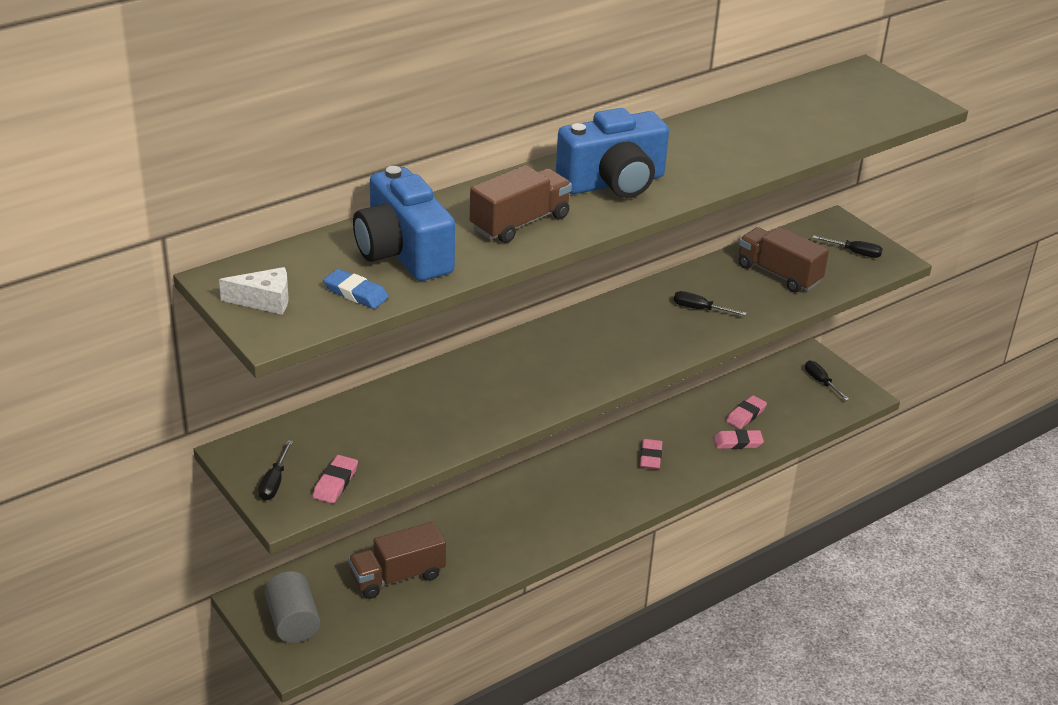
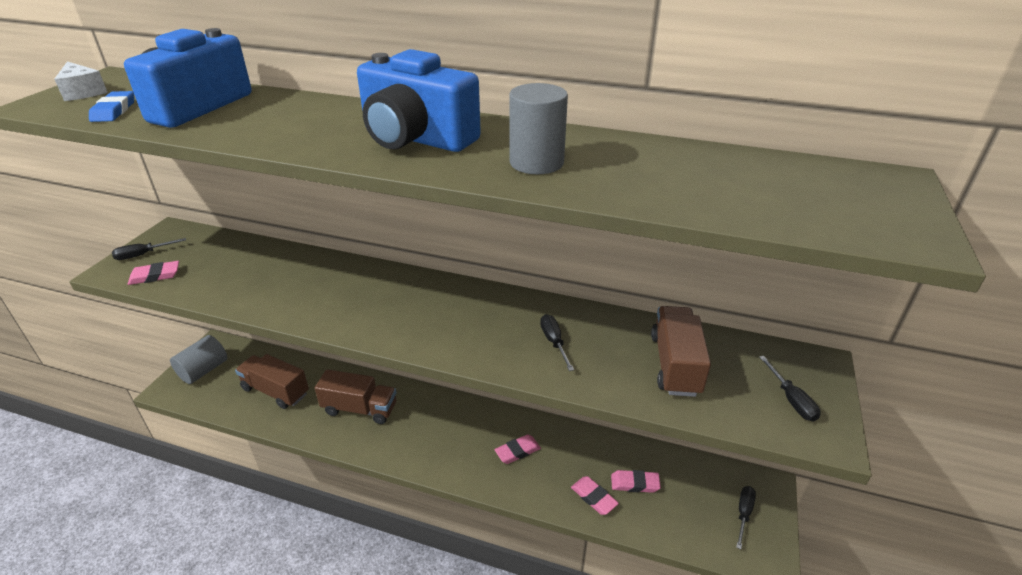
camera: 55 degrees right, 0 degrees up
(520, 223) = (291, 127): brown truck -> brown truck (360, 409)
(712, 158) = (536, 163): none -> grey cylinder

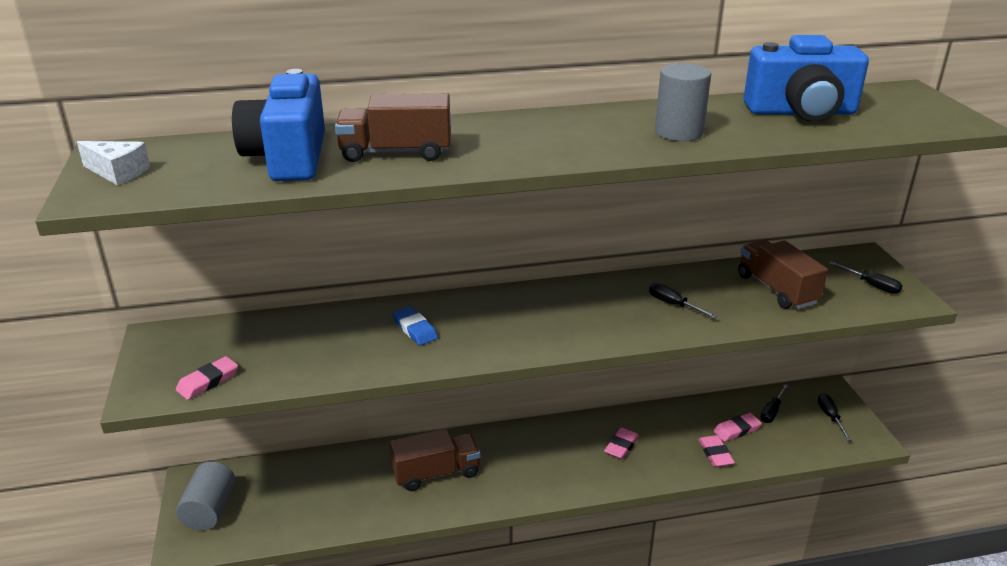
camera: 30 degrees left, 5 degrees down
(114, 111) = (204, 180): blue eraser -> blue eraser (415, 329)
(143, 255) = (159, 368): black screwdriver -> black screwdriver (772, 411)
(275, 391) = (324, 494): brown truck -> brown truck (396, 153)
(416, 138) = (555, 137): blue camera -> blue camera (801, 112)
(594, 497) = (715, 454): pink eraser -> pink eraser turned 60 degrees clockwise

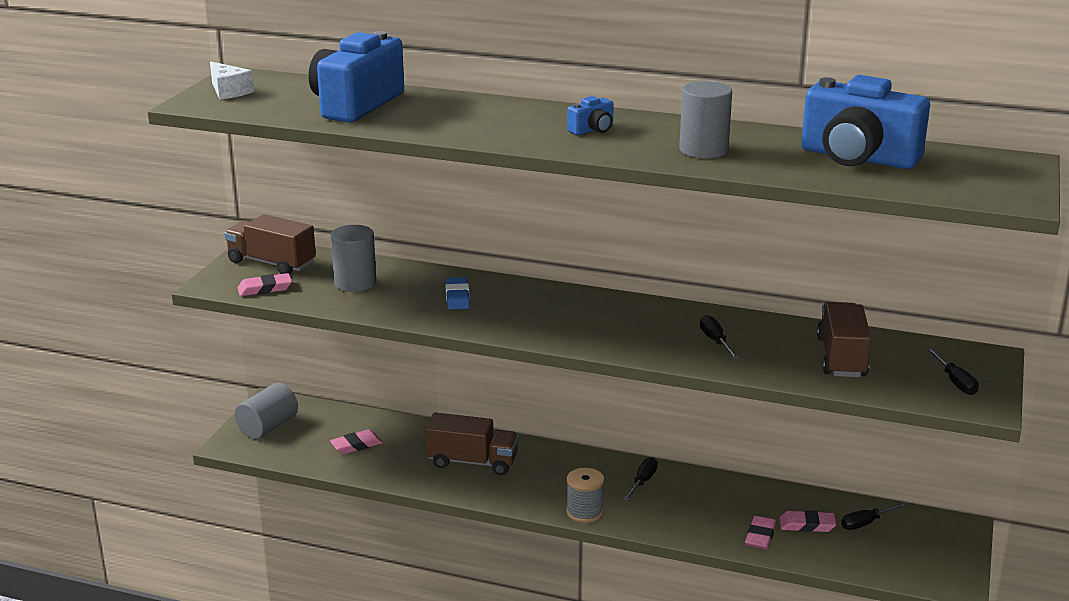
camera: 30 degrees right, 5 degrees down
(299, 344) = (355, 283): none -> grey cylinder
(396, 153) = (439, 117): brown truck -> brown truck (271, 263)
(557, 134) = (592, 130): none -> blue camera
(570, 486) = (584, 512): none -> grey spool
(621, 446) = (668, 498): pink eraser -> pink eraser (356, 445)
(830, 417) = (930, 549): black screwdriver -> black screwdriver (642, 481)

